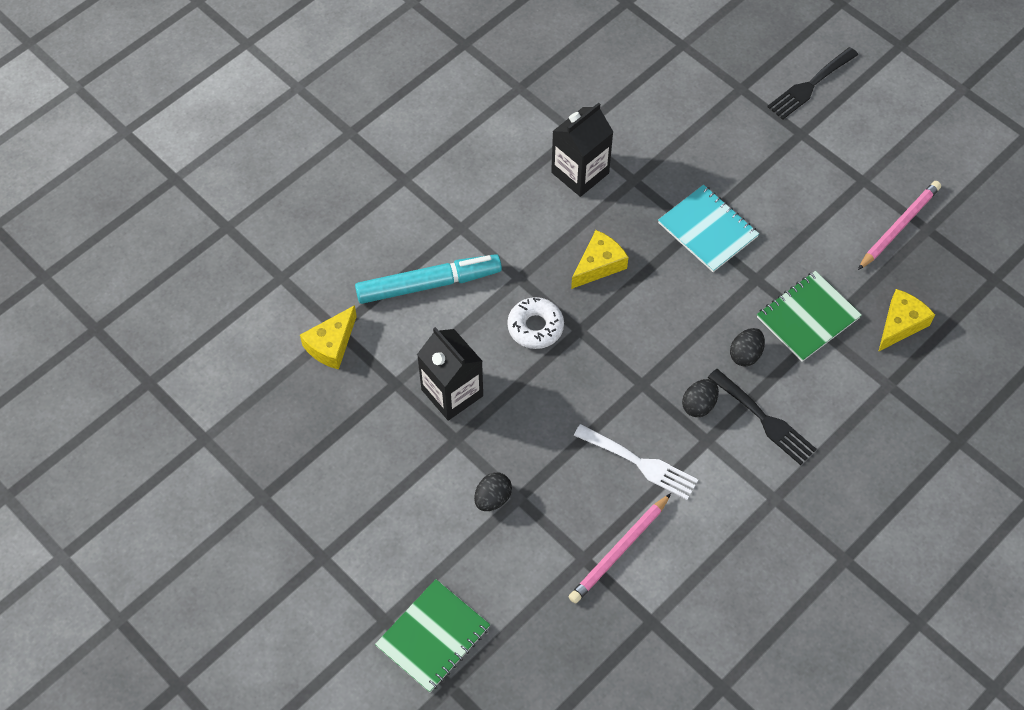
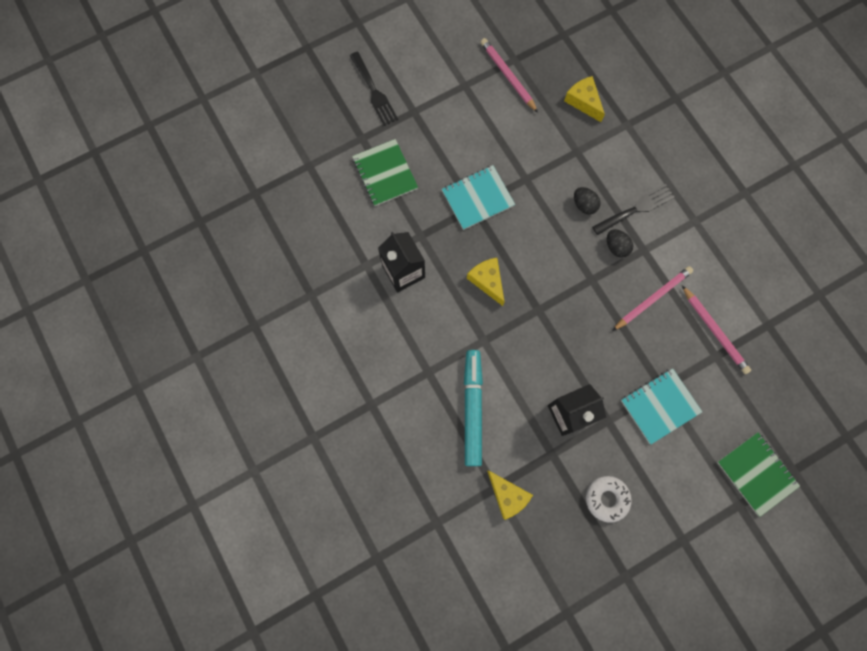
camera: 75 degrees left, 15 degrees up
(492, 498) = (660, 406): black egg -> turquoise notebook
(535, 327) = (528, 340): white donut -> white donut (606, 498)
(640, 463) = (652, 298): white fork -> pink pencil
(807, 317) = (565, 156): green notebook -> green notebook (385, 173)

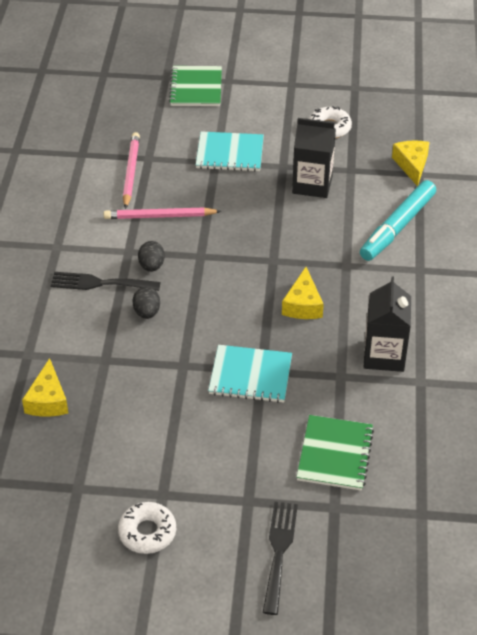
camera: 145 degrees left, 30 degrees down
(454, 58) = (147, 532): none -> white donut
(508, 76) = (103, 474): pink pencil -> none

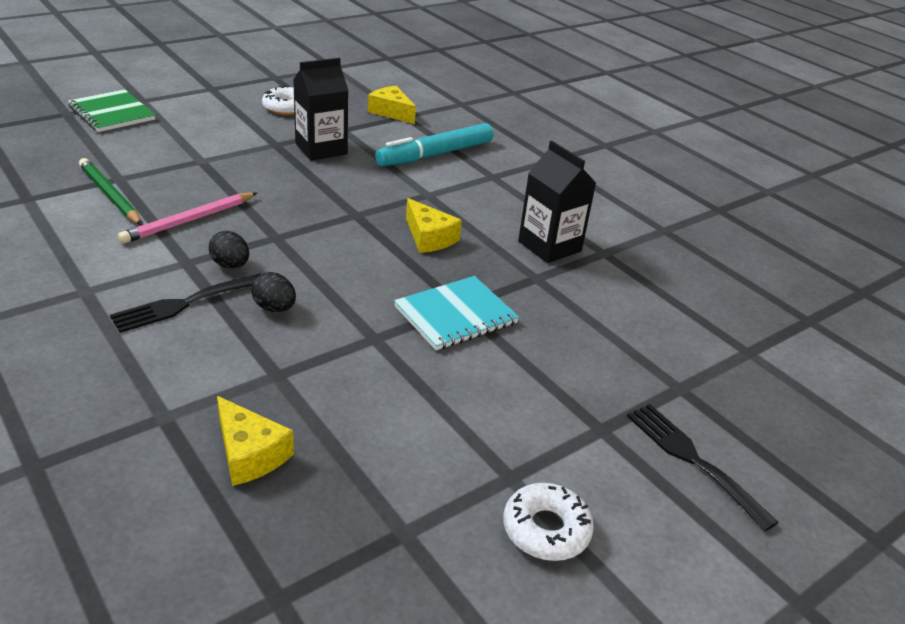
camera: 45 degrees left, 10 degrees down
(131, 172) = (110, 195): pink pencil -> green pencil
(230, 153) = (209, 150): turquoise notebook -> none
(335, 454) = (618, 342): green notebook -> none
(397, 227) = (435, 154): turquoise marker -> turquoise marker turned 60 degrees clockwise

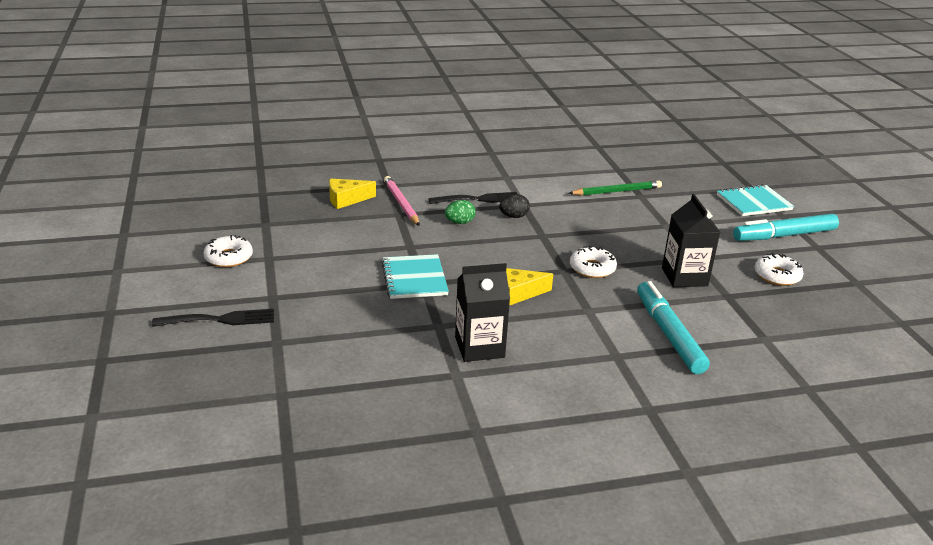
camera: 115 degrees right, 5 degrees down
(112, 113) = (753, 202): green notebook -> turquoise notebook
(184, 304) = (479, 199): black fork -> black fork turned 90 degrees clockwise
(189, 221) = (574, 211): pink pencil -> pink pencil (401, 203)
(193, 101) = (784, 235): none -> turquoise marker
(274, 308) = (459, 222): black egg -> green egg
(339, 198) = (592, 268): none -> white donut
(391, 112) = (773, 332): yellow cheese -> none

